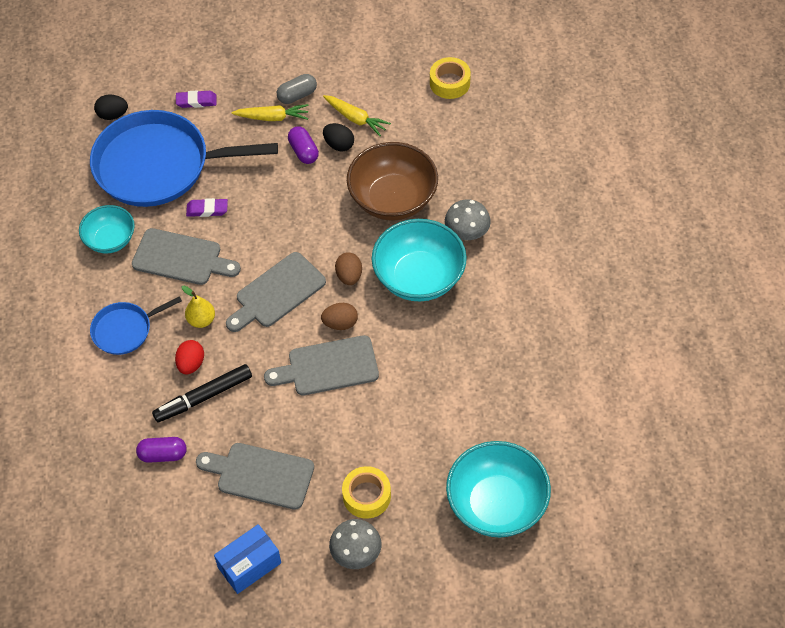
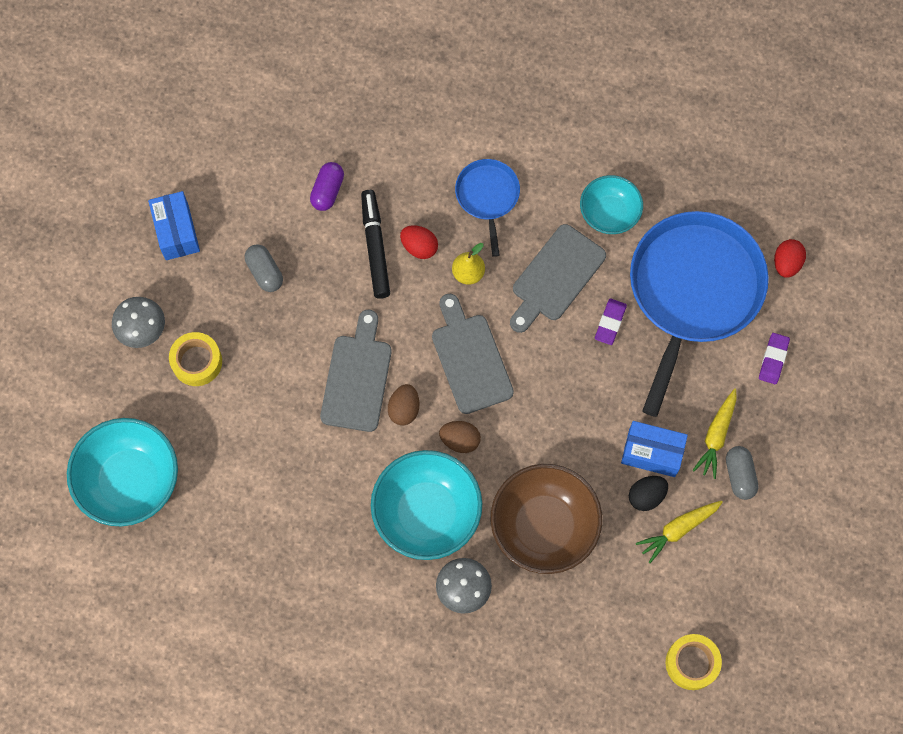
camera: 110 degrees right, 15 degrees up
(113, 115) = (786, 263): black egg -> red egg
(260, 475) = (265, 272): grey cutting board -> grey capsule
(303, 151) = (652, 453): purple capsule -> blue box

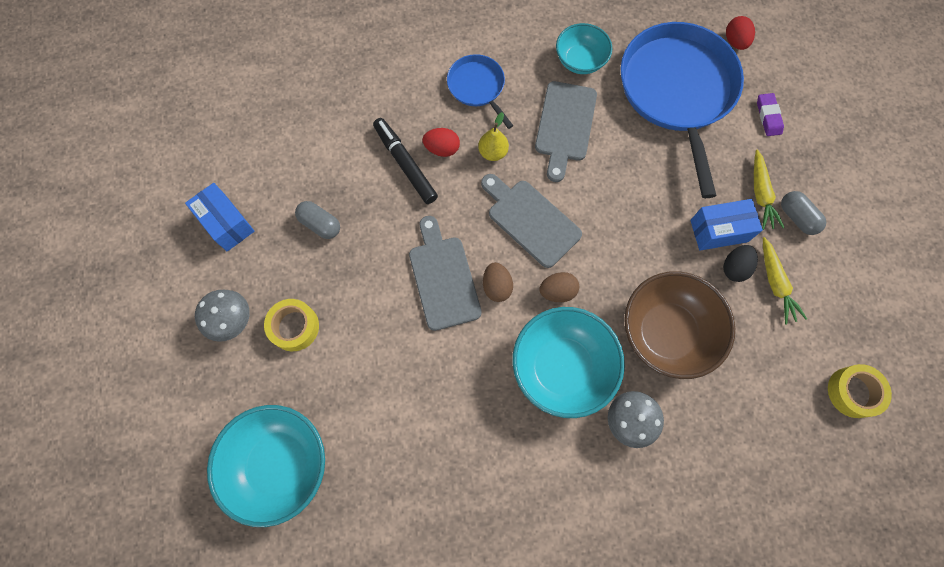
camera: 25 degrees left, 0 degrees up
(327, 191) = (343, 136): purple capsule -> none
(610, 323) = (627, 142): purple eraser -> none
(678, 530) = (775, 284): yellow carrot -> yellow carrot turned 45 degrees counterclockwise

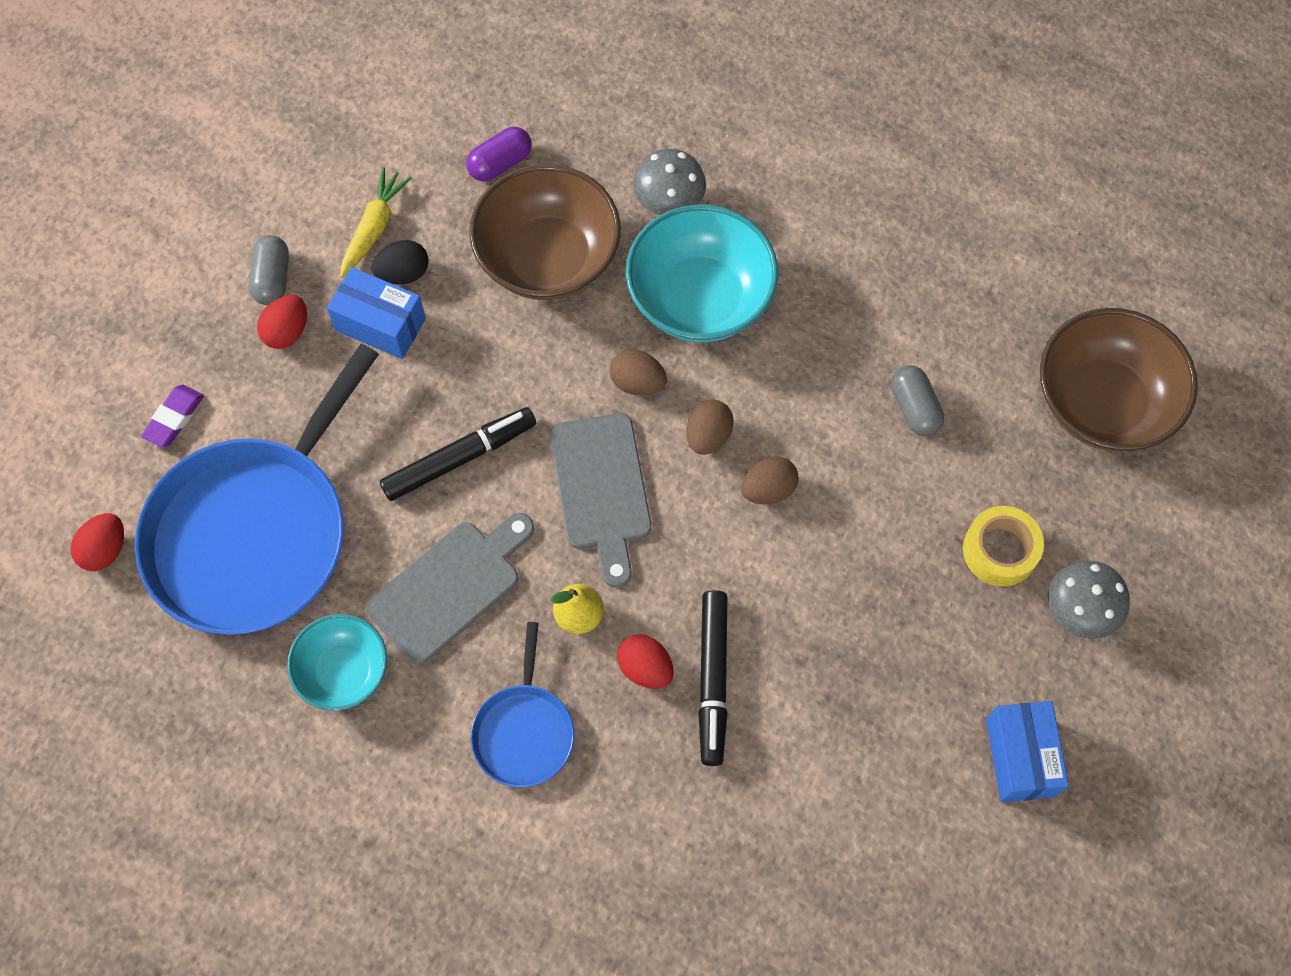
camera: 145 degrees left, 5 degrees down
(279, 464) = (1102, 403): turquoise bowl -> brown bowl
(320, 224) = (887, 669): grey capsule -> grey capsule (914, 408)
(443, 278) = (768, 489): grey cutting board -> brown egg
(615, 188) = (459, 458): none -> black marker
(746, 376) = (500, 163): none -> purple capsule
(760, 194) = (287, 332): yellow carrot -> red egg
(853, 392) = (403, 80): yellow tape -> none

